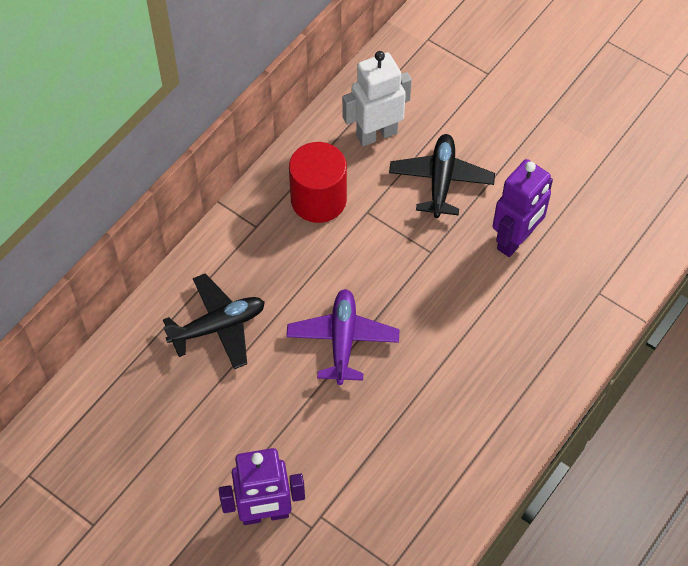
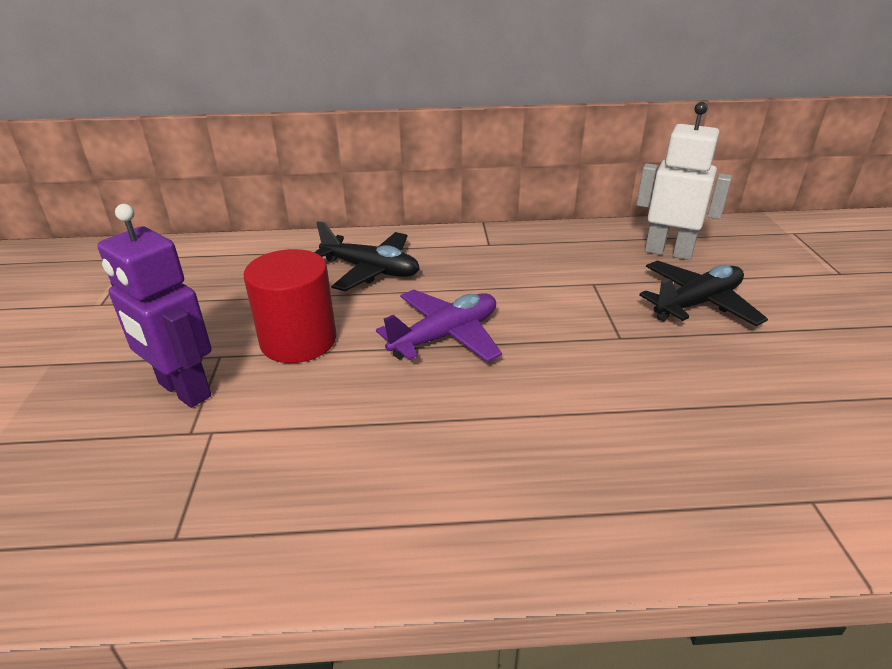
camera: 50 degrees right, 25 degrees down
(318, 200) = (561, 257): red cylinder -> red cylinder (298, 341)
(515, 240) = (735, 384): purple robot -> none

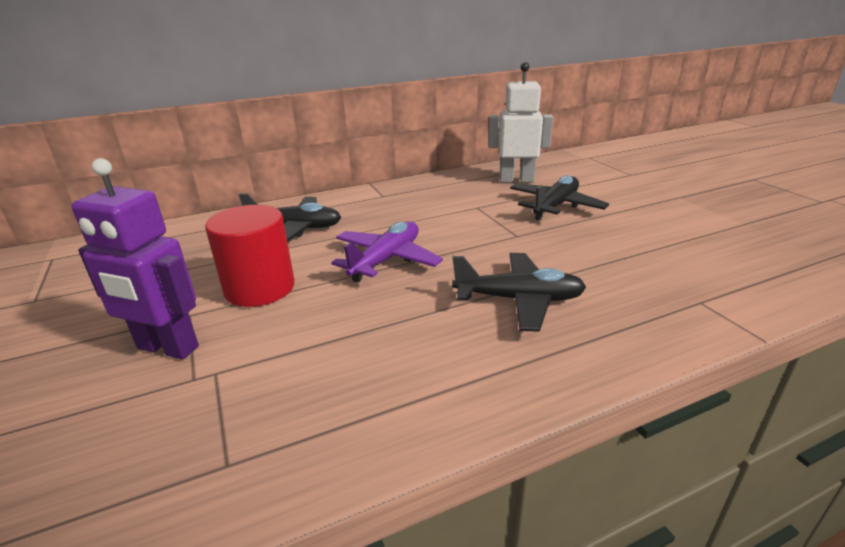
camera: 20 degrees left, 5 degrees down
(569, 431) = (519, 300): none -> black plane

